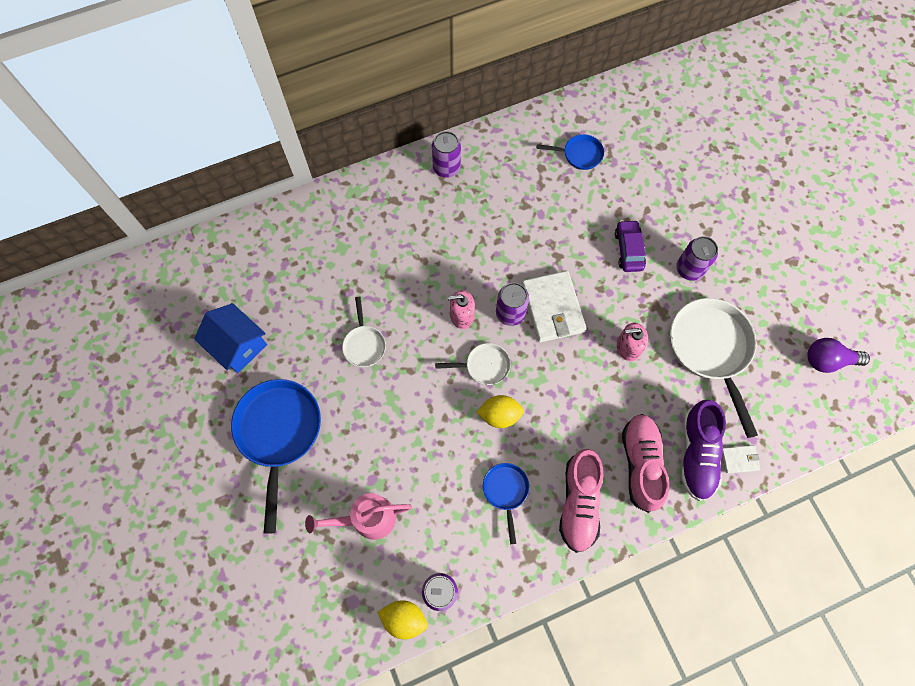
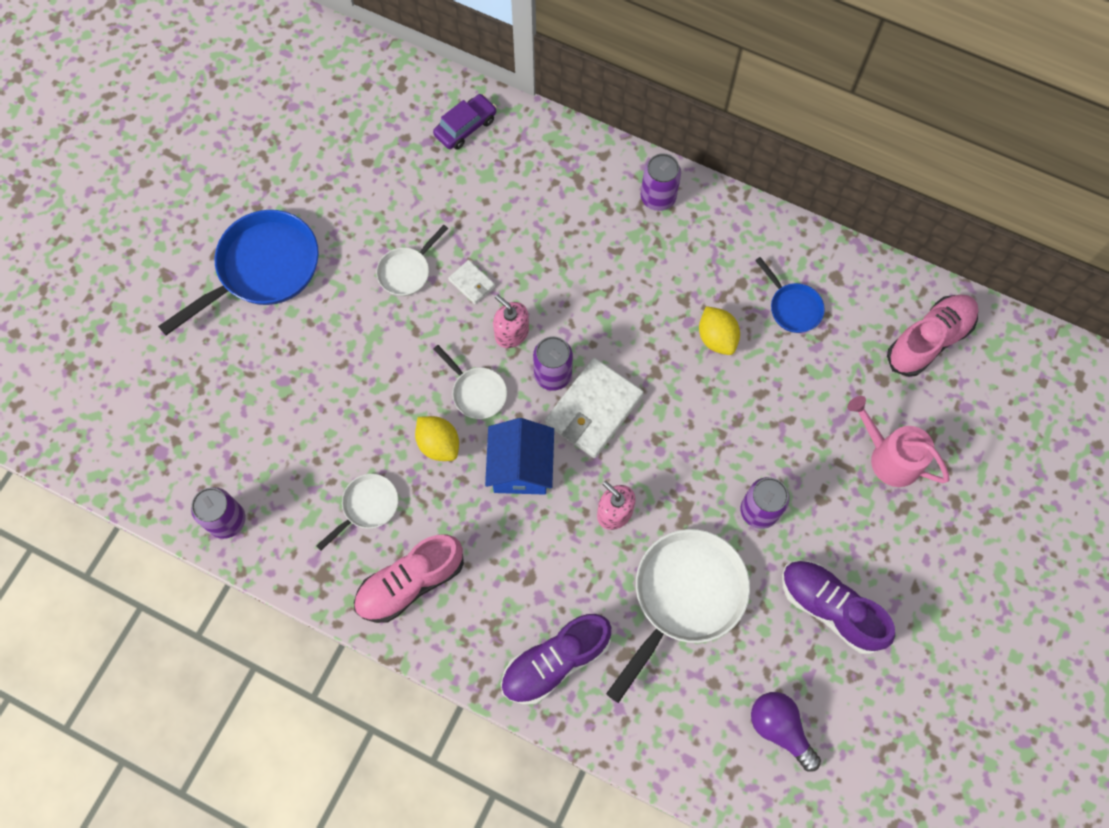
camera: 50 degrees right, 0 degrees up
(238, 345) = (315, 169): blue house -> blue house (521, 467)
(366, 519) = (243, 405): pink watering can -> pink watering can (888, 457)
(404, 618) = (179, 507): yellow lemon -> yellow lemon (716, 338)
(506, 491) = (367, 506): blue pan -> white pan
(628, 250) = (726, 435): purple car -> purple car (465, 127)
(641, 463) = (499, 613): pink shoe -> pink shoe (929, 340)
(739, 459) = (585, 709): white wallet -> white wallet (472, 283)
(776, 278) = (830, 608): none -> purple shoe

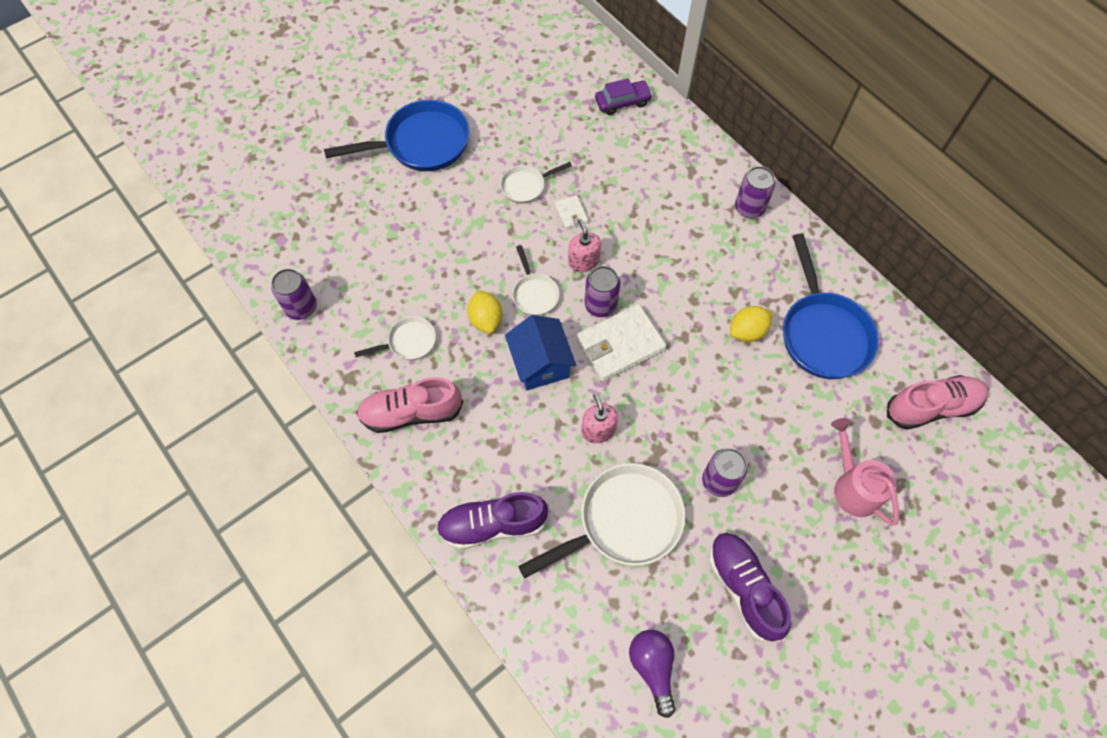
camera: 25 degrees right, 5 degrees down
(521, 467) = (540, 363): blue house -> blue house turned 45 degrees counterclockwise
(716, 338) = (747, 331): yellow lemon -> yellow lemon turned 60 degrees clockwise
(792, 307) = (823, 333): blue pan -> blue pan, size x1.96

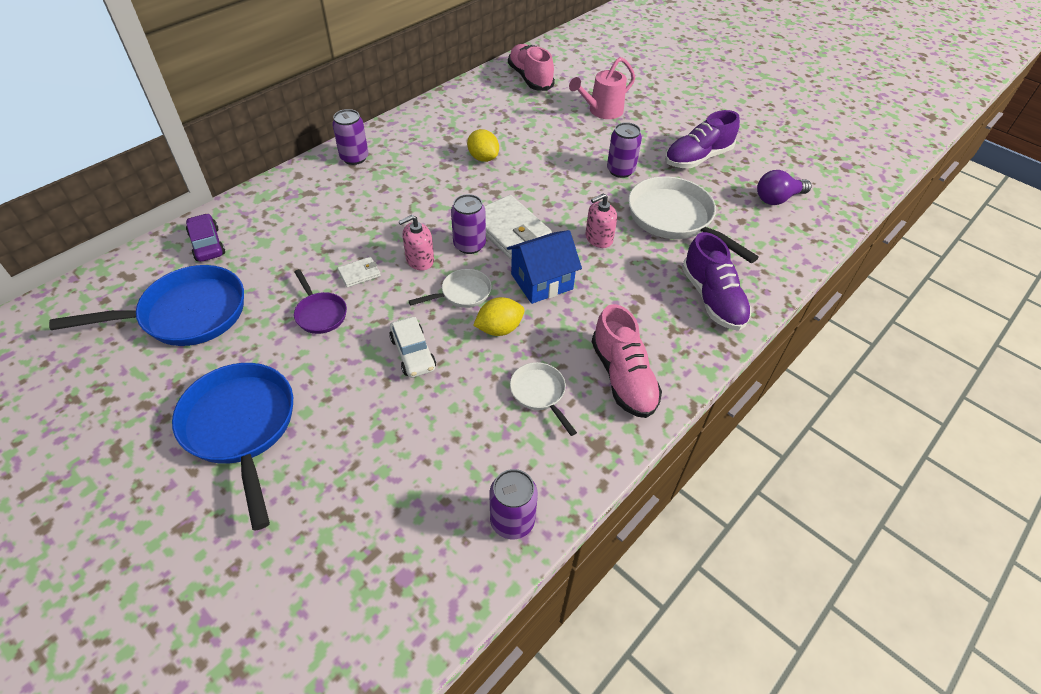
camera: 100 degrees left, 15 degrees down
(470, 252) = (413, 353): none -> white car
(526, 186) = (320, 314): white pan -> purple pan
(823, 333) = (478, 121): blue pan -> blue pan (187, 314)

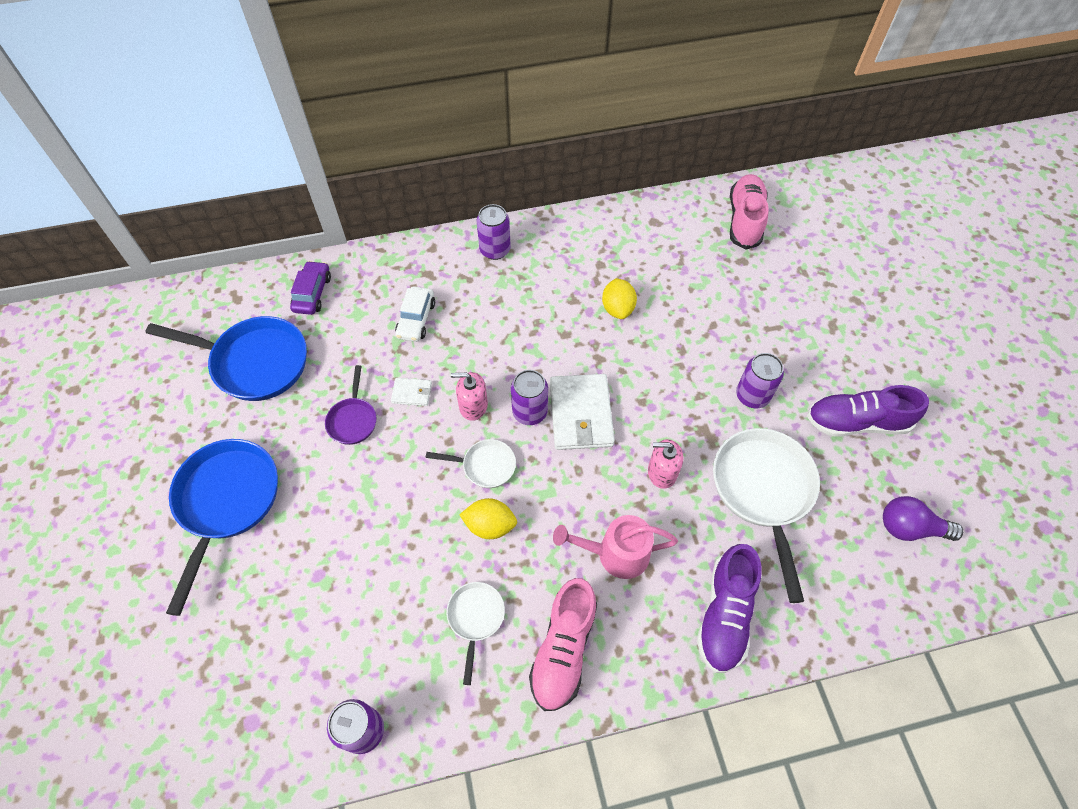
camera: 35 degrees right, 10 degrees up
(413, 353) = (399, 508): white car -> white car (416, 319)
(542, 281) = (567, 494): blue house -> none
(601, 111) = (792, 303): pink watering can -> pink watering can (615, 554)

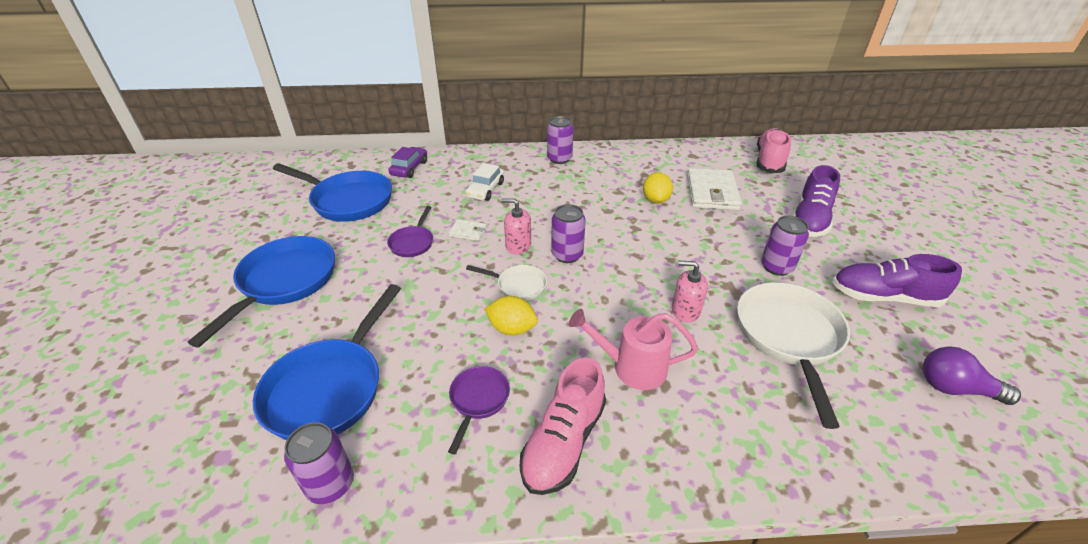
camera: 10 degrees right, 20 degrees down
(326, 630) = (329, 388): none -> blue pan
(475, 618) = (478, 400): white pan -> purple pan
(581, 414) = (613, 261): white wallet -> white wallet (712, 192)
(724, 614) = (746, 437): purple shoe -> purple shoe (810, 219)

